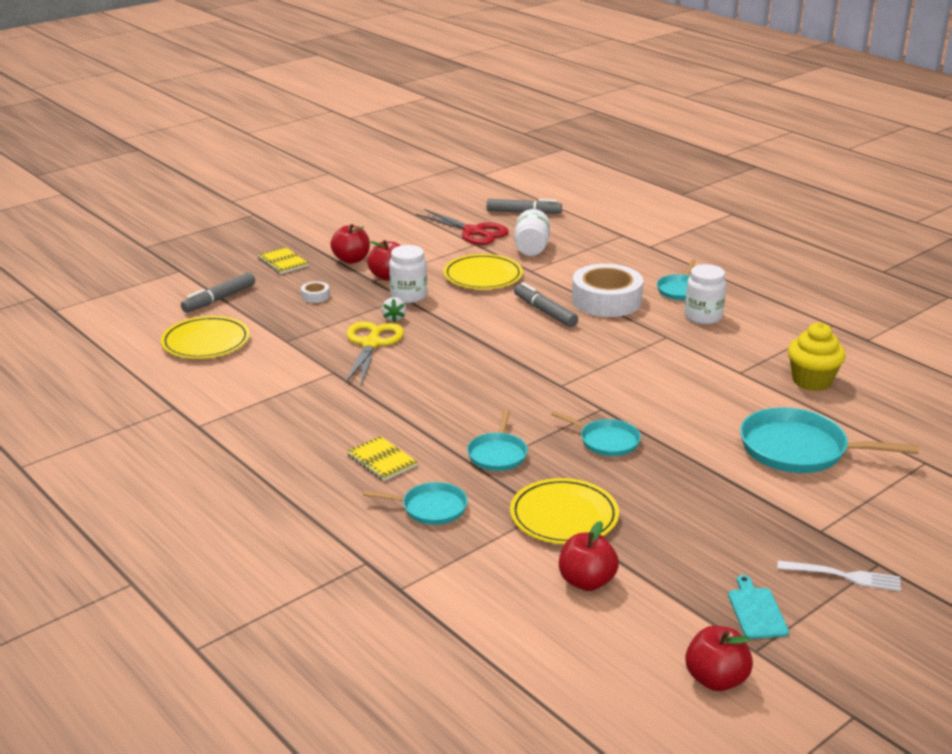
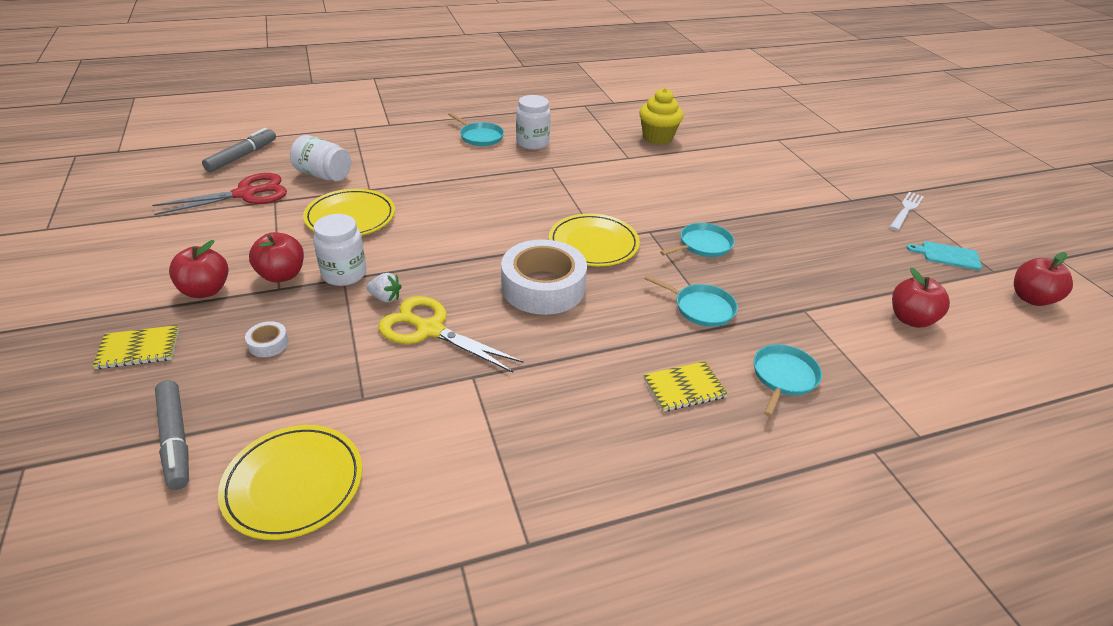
camera: 70 degrees left, 10 degrees up
(545, 311) = (458, 206): grey marker -> none
(564, 516) = (813, 301): yellow plate -> yellow plate (593, 244)
(606, 300) = (466, 172): white tape -> white tape (543, 287)
(799, 449) = (747, 173): turquoise pan -> none

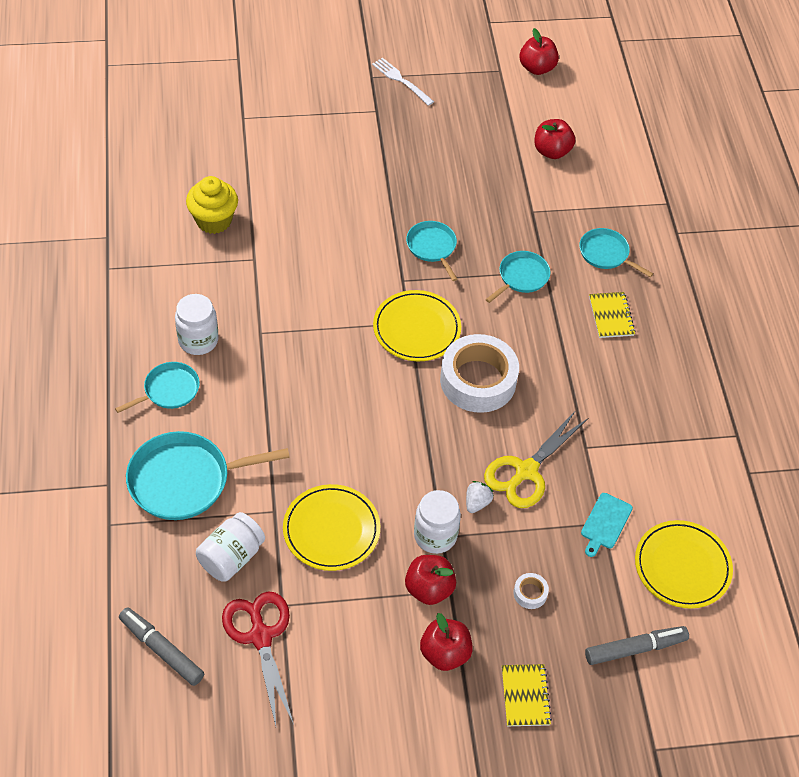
camera: 80 degrees left, 15 degrees up
(396, 150) = (184, 480): none -> turquoise pan
(947, 255) = (474, 88): turquoise cutting board -> turquoise cutting board (605, 523)

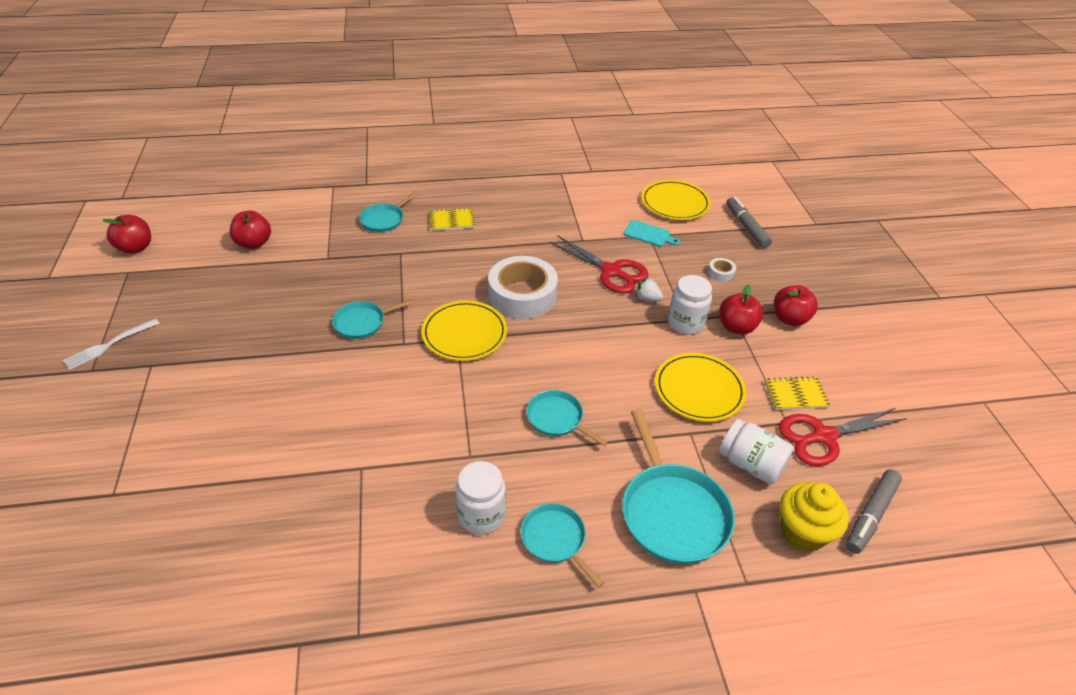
camera: 90 degrees left, 10 degrees down
(214, 220) = (291, 514): yellow cupcake -> yellow cupcake (802, 532)
(521, 277) = (406, 267): turquoise pan -> turquoise pan (557, 418)
(525, 696) = (805, 278): yellow notebook -> yellow notebook (795, 395)
(526, 471) = (611, 271): yellow scissors -> red scissors

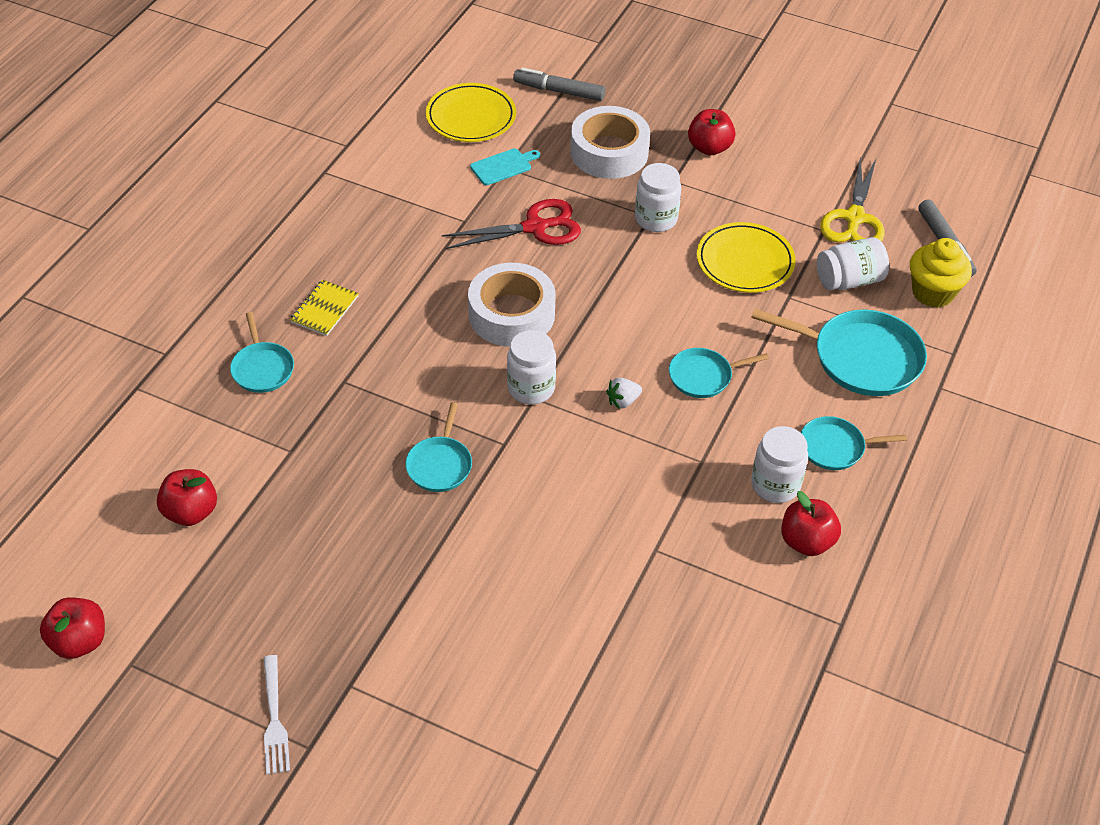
camera: 55 degrees left, 5 degrees up
(464, 333) = (531, 388): yellow plate -> white jar
(647, 299) = (599, 225): white strawberry -> white strawberry (623, 401)
(721, 273) = (609, 152): white tape -> white tape, size x2.47
(736, 327) = (690, 189): red apple -> red apple (806, 541)
(795, 395) = (799, 205): yellow notebook -> none
(823, 436) = (854, 218): red scissors -> yellow scissors

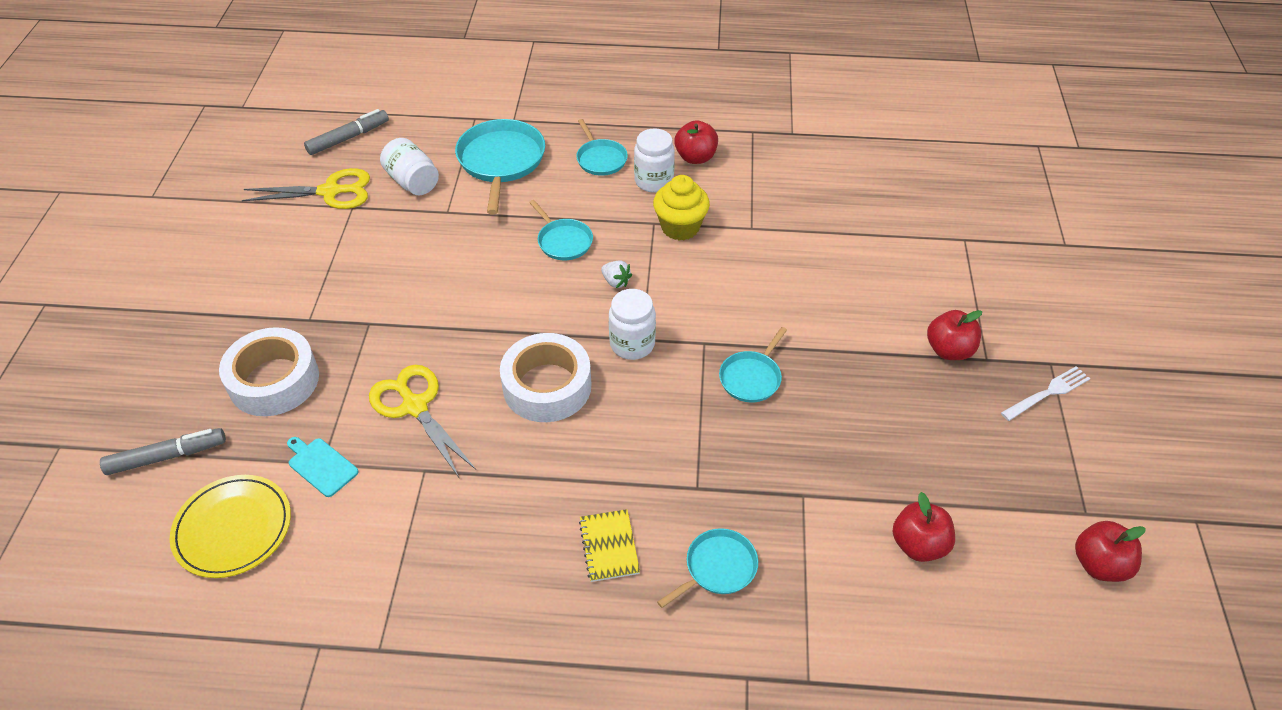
camera: 110 degrees left, 0 degrees up
(325, 309) = (609, 546): yellow notebook -> yellow notebook turned 75 degrees clockwise
(440, 465) = (751, 378): turquoise pan -> turquoise pan turned 135 degrees clockwise
(535, 227) = (415, 406): red scissors -> yellow scissors
(559, 91) = (167, 457): grey marker -> grey marker turned 105 degrees counterclockwise
(656, 219) = (372, 318): white jar -> none
(709, 148) = (249, 305): red apple -> red apple (949, 350)
(745, 261) = (411, 246): yellow plate -> none
(932, 293) = (410, 136): yellow cupcake -> yellow cupcake (680, 227)

